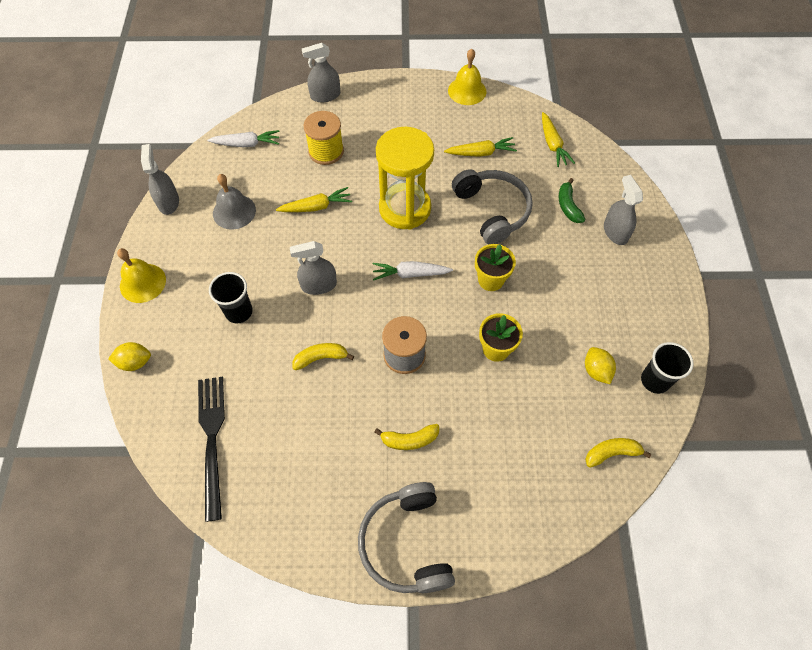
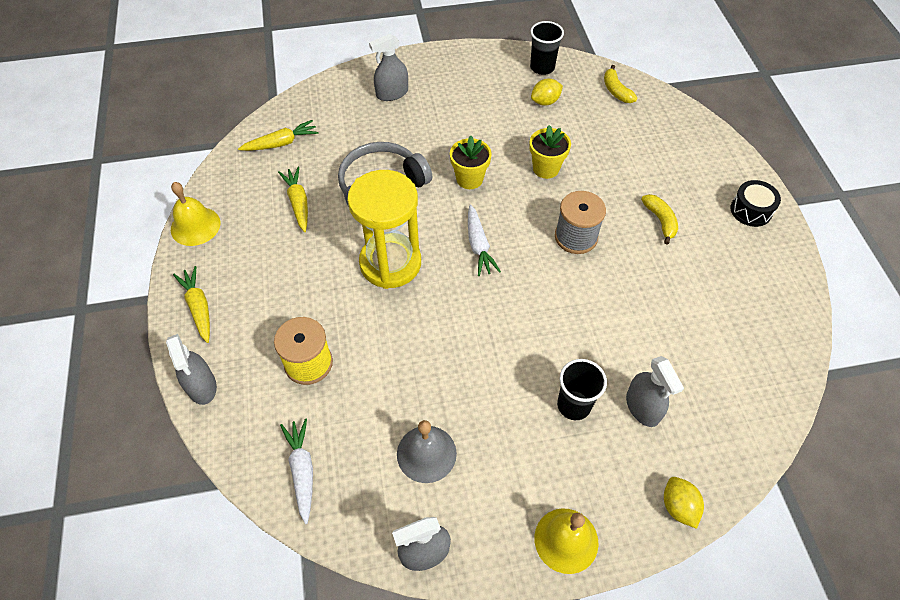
camera: 100 degrees left, 5 degrees down
(212, 439) = (732, 389): black fork -> none
(316, 207) = (402, 355): yellow carrot -> yellow carrot (199, 307)
(319, 285) = (515, 329): grey spray bottle -> grey spray bottle (642, 407)
(321, 358) = (603, 308): yellow banana -> none
(406, 543) = (751, 210): grey headphones -> black drum
(568, 206) = (365, 127): green banana -> none

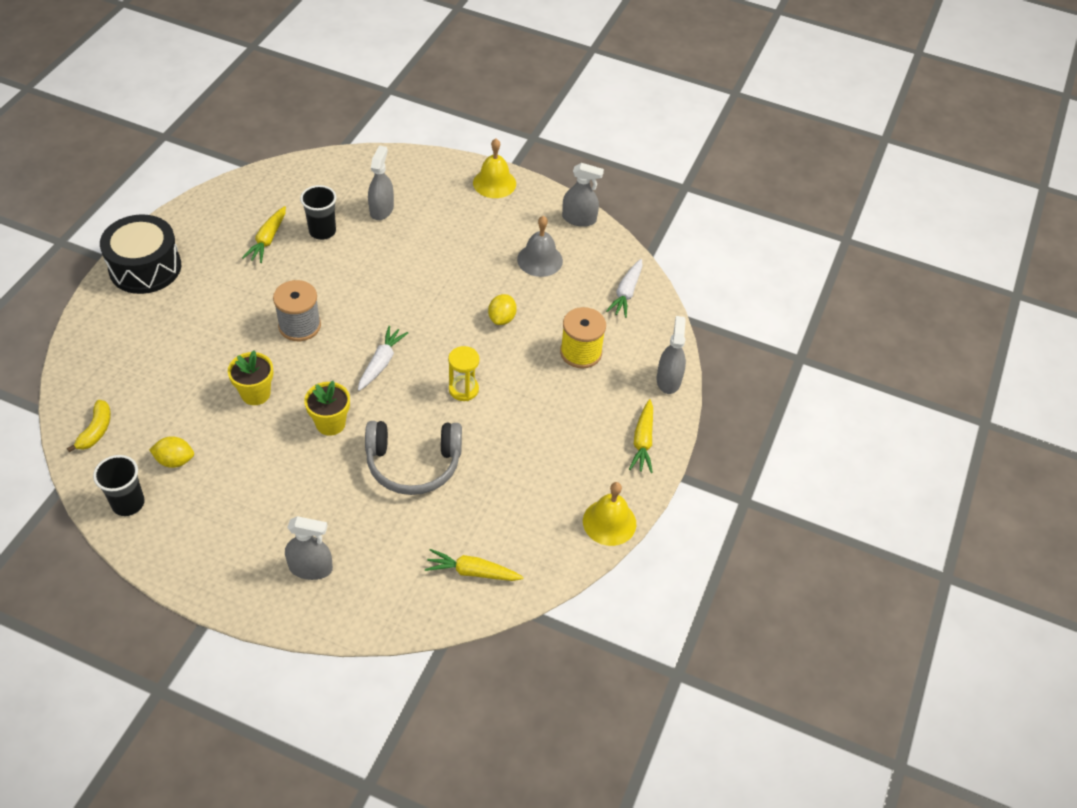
camera: 150 degrees left, 5 degrees down
(298, 203) = (501, 491): yellow carrot -> yellow carrot (268, 240)
(390, 263) = (463, 389): yellow hourglass -> yellow hourglass, size x0.50
(574, 405) = (422, 233): black cup -> black cup (322, 231)
(660, 221) = (221, 300): yellow banana -> none
(678, 507) = (417, 162): yellow lemon -> yellow lemon (502, 318)
(751, 210) = (145, 267): black drum -> black drum, size x1.79

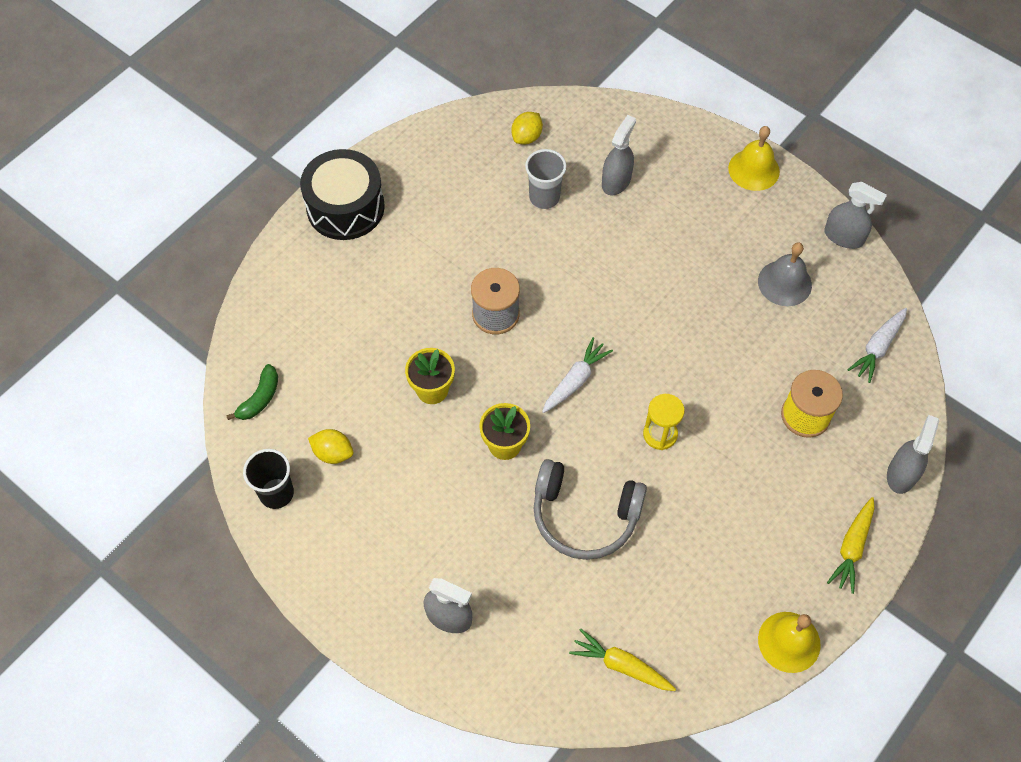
camera: 20 degrees right, 10 degrees up
(96, 430) = (260, 398): yellow banana -> green banana
(268, 240) = (482, 197): yellow carrot -> none
(322, 231) = (544, 197): black cup -> grey cup
(502, 318) = (723, 352): yellow lemon -> yellow lemon (526, 137)

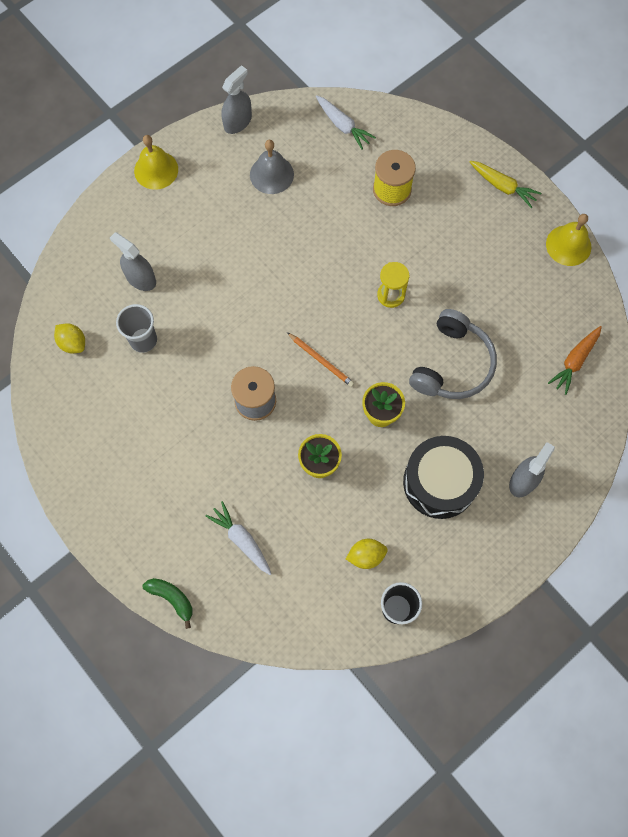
camera: 80 degrees left, 10 degrees up
(260, 398) = (301, 615): green banana -> green banana (172, 598)
(333, 453) = (366, 556): yellow lemon -> yellow lemon turned 45 degrees clockwise
(345, 207) = (111, 516): black drum -> black drum (439, 482)
(558, 372) = (321, 360): none -> orange pencil
(575, 380) = (331, 349): white carrot -> white carrot (241, 540)
(621, 665) = (574, 361): yellow carrot -> orange carrot
(901, 474) = (450, 139): grey spray bottle -> none

